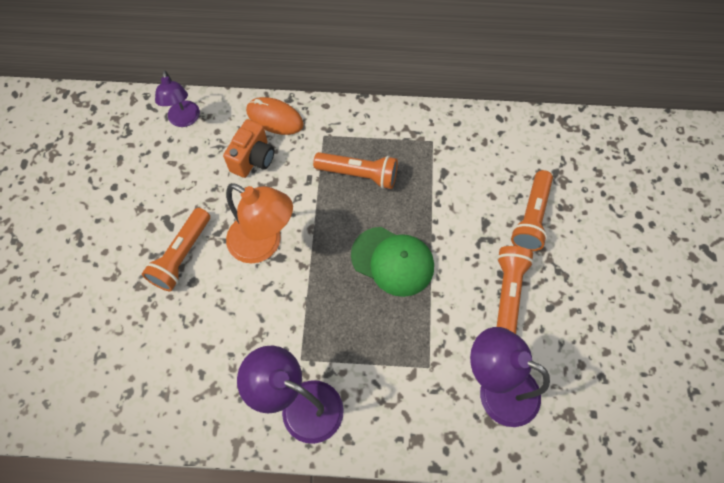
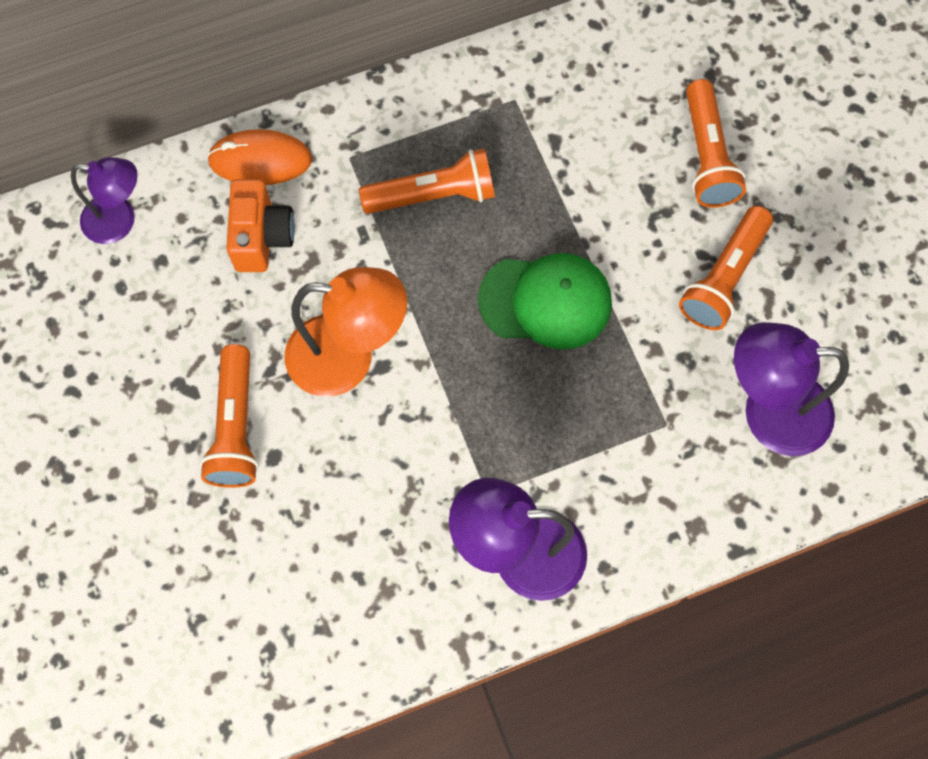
camera: 25 degrees left, 5 degrees up
(184, 120) = (120, 221): purple lamp -> purple lamp turned 45 degrees counterclockwise
(508, 293) = (724, 277): orange flashlight -> orange flashlight turned 135 degrees counterclockwise

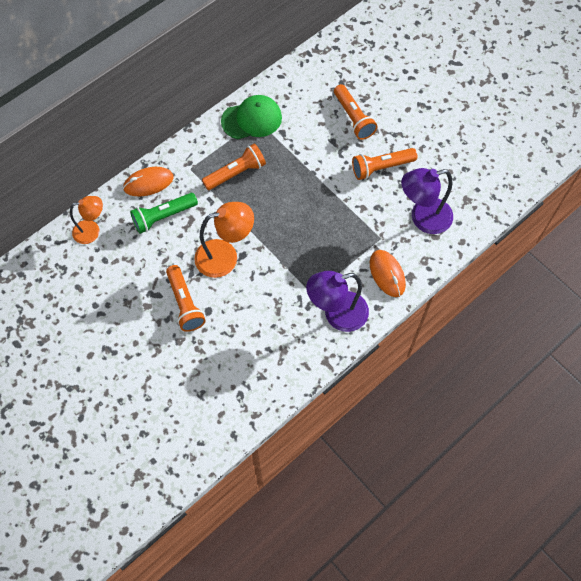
camera: 20 degrees left, 5 degrees down
(120, 221) = (92, 231): purple lamp -> orange lamp
(262, 237) = (163, 217): orange camera -> green flashlight
(545, 301) = (306, 203): green cap -> green cap (252, 119)
(651, 505) = (387, 274): none -> orange mouse
(724, 277) = (381, 167): orange flashlight -> orange flashlight turned 60 degrees clockwise

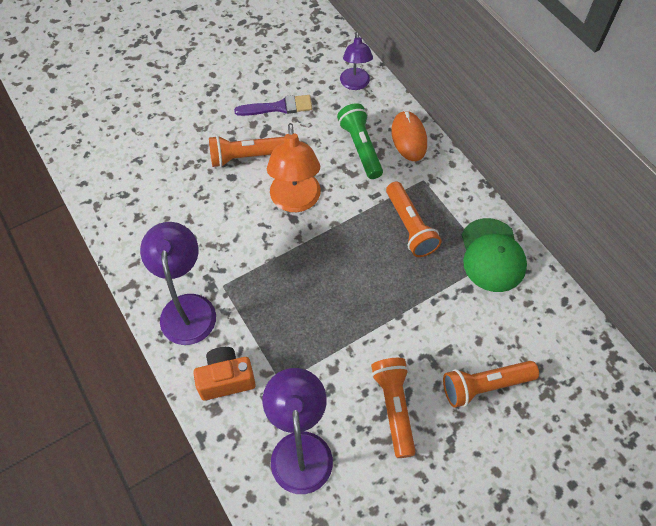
camera: 100 degrees right, 5 degrees down
(92, 231) = (355, 84): orange lamp -> purple lamp
(126, 288) = (278, 107): none -> purple brush
(387, 274) = (226, 379): orange mouse -> orange camera

